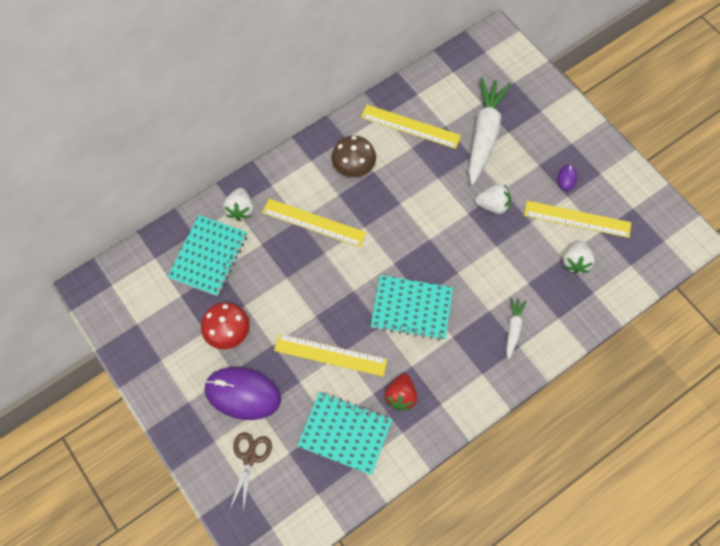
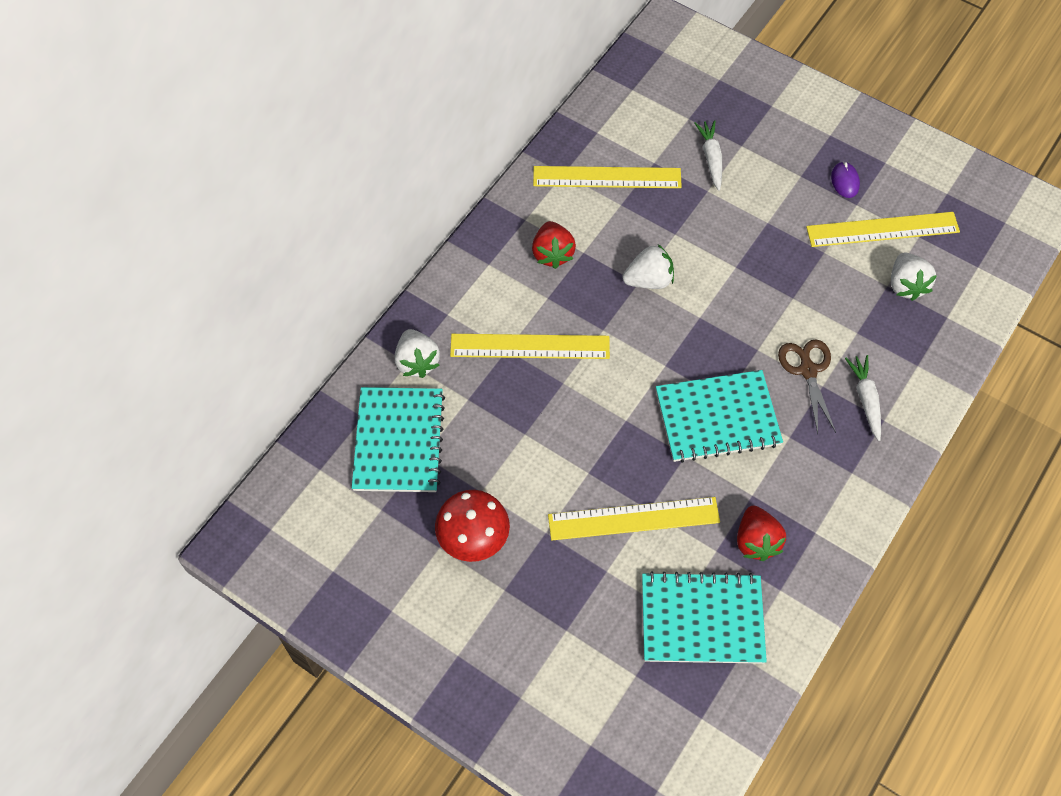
camera: 20 degrees left, 5 degrees down
(242, 394) = (532, 616): purple mouse -> none
(250, 458) = (582, 702): brown scissors -> brown scissors (808, 370)
(353, 166) = (552, 254): brown mushroom -> red strawberry
(484, 134) = (711, 158): white carrot -> white carrot, size x0.48
(492, 205) = (764, 246): white strawberry -> white strawberry (648, 280)

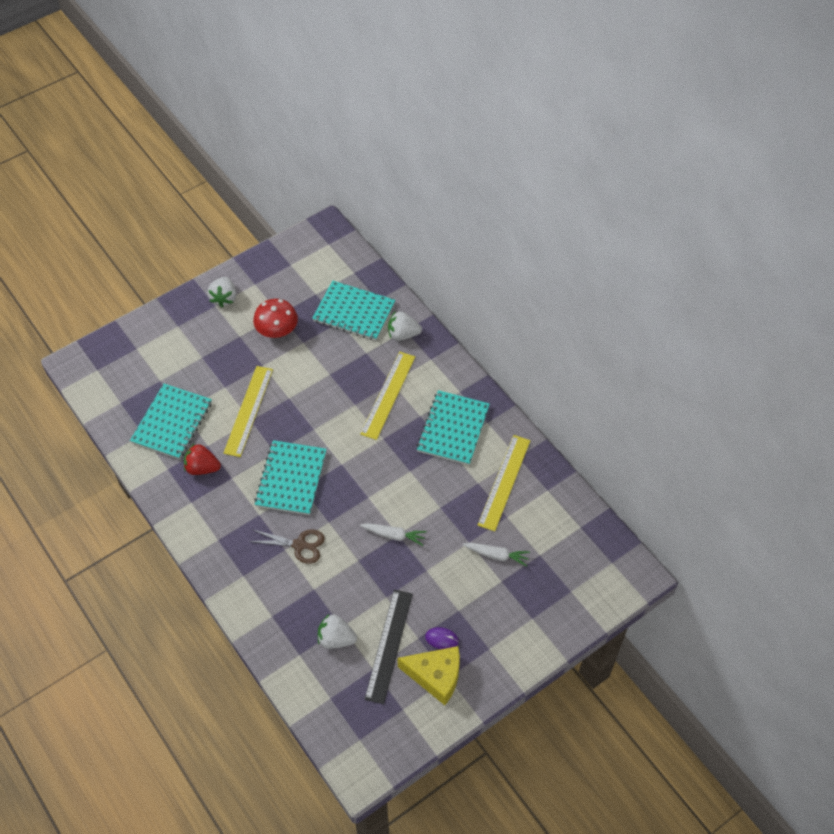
camera: 110 degrees right, 5 degrees down
(552, 254) = (453, 429): red strawberry -> turquoise notebook
(648, 280) = (409, 477): white strawberry -> white strawberry (224, 298)
(865, 399) = (262, 571): white carrot -> white carrot (394, 535)
(882, 230) = (388, 645): yellow ruler -> black ruler
(891, 174) = (436, 676): none -> yellow cheese

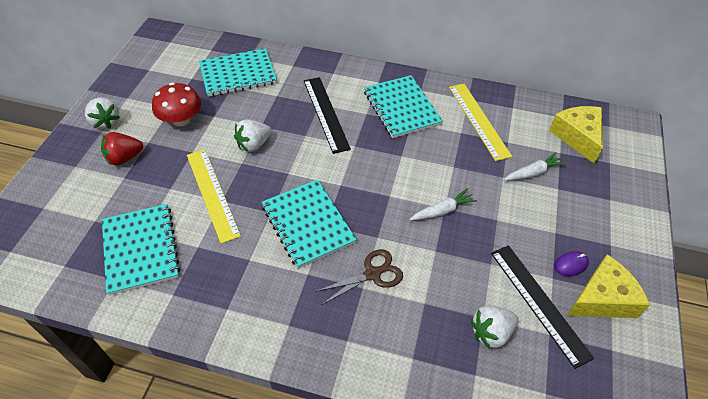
camera: 40 degrees left, 5 degrees down
(202, 468) = (210, 270): red strawberry -> red strawberry (124, 158)
(388, 395) = (325, 113): yellow ruler -> black ruler
(403, 334) = (294, 69): white strawberry -> white strawberry (254, 144)
(571, 552) = (577, 137): none -> yellow cheese

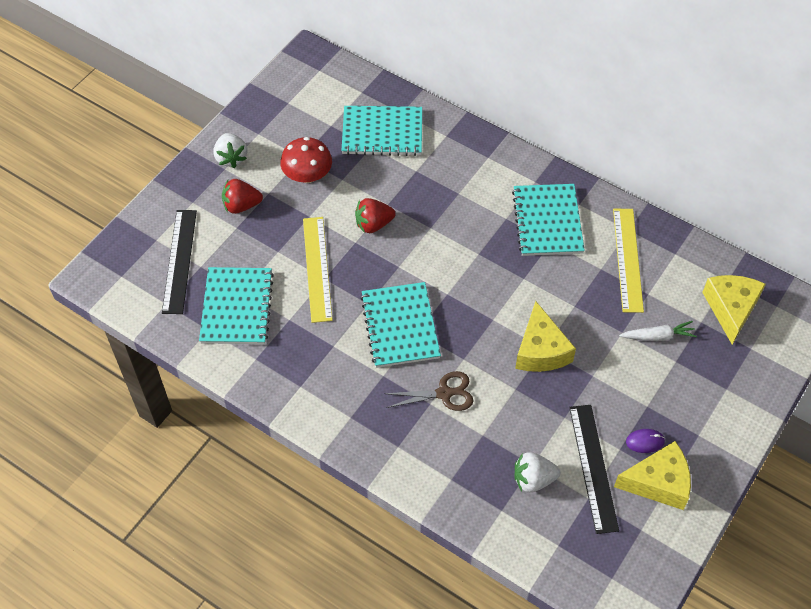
camera: 20 degrees right, 5 degrees up
(254, 144) = (373, 224): white strawberry -> red strawberry
(325, 113) = (461, 207): black ruler -> black ruler (179, 261)
(442, 210) = (540, 350): white carrot -> yellow cheese

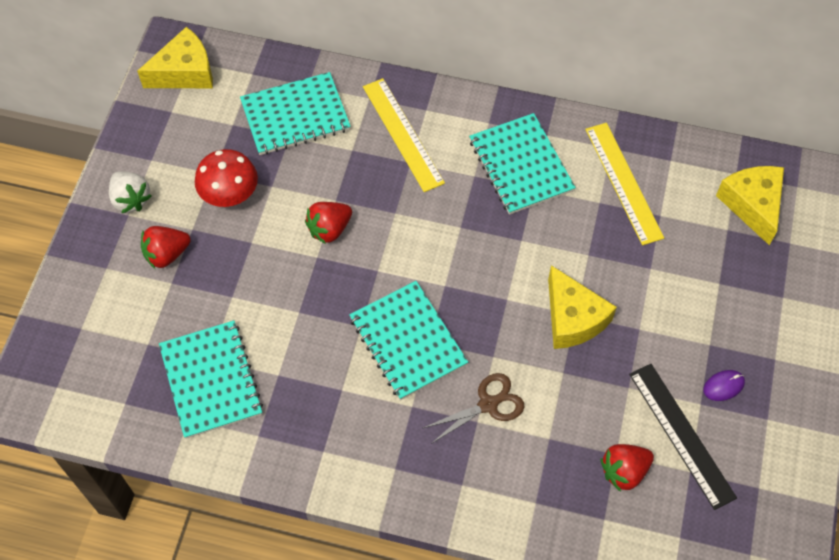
camera: 20 degrees left, 5 degrees up
(179, 261) = (119, 345): black ruler -> none
(317, 268) = (286, 303): yellow ruler -> yellow ruler (403, 134)
(533, 479) = (624, 471): white strawberry -> red strawberry
(658, 336) = (689, 261): white carrot -> none
(658, 483) = (755, 428): yellow cheese -> yellow cheese (185, 72)

